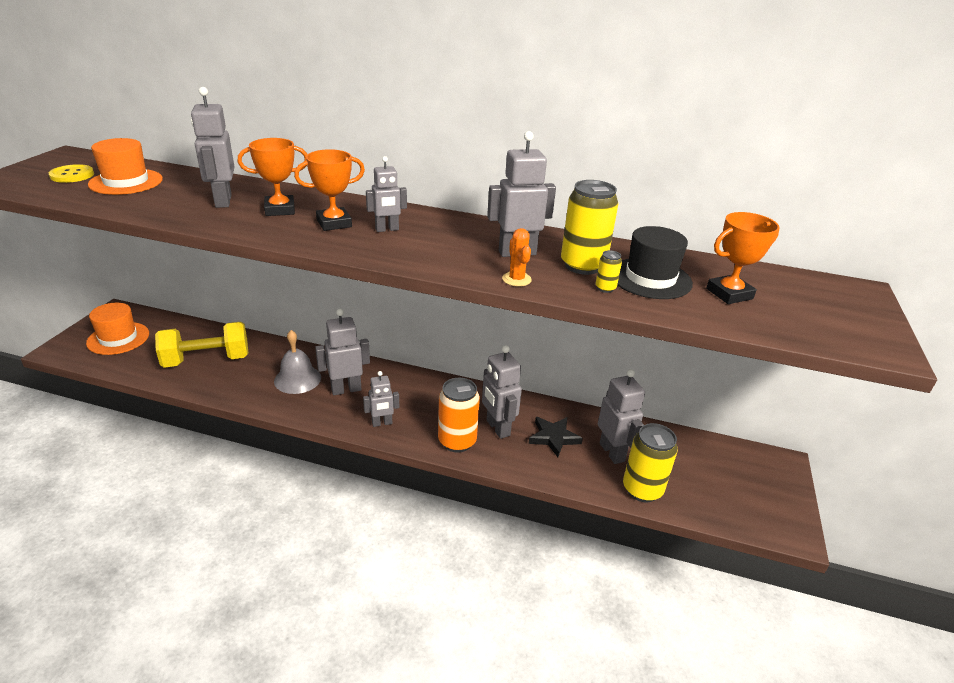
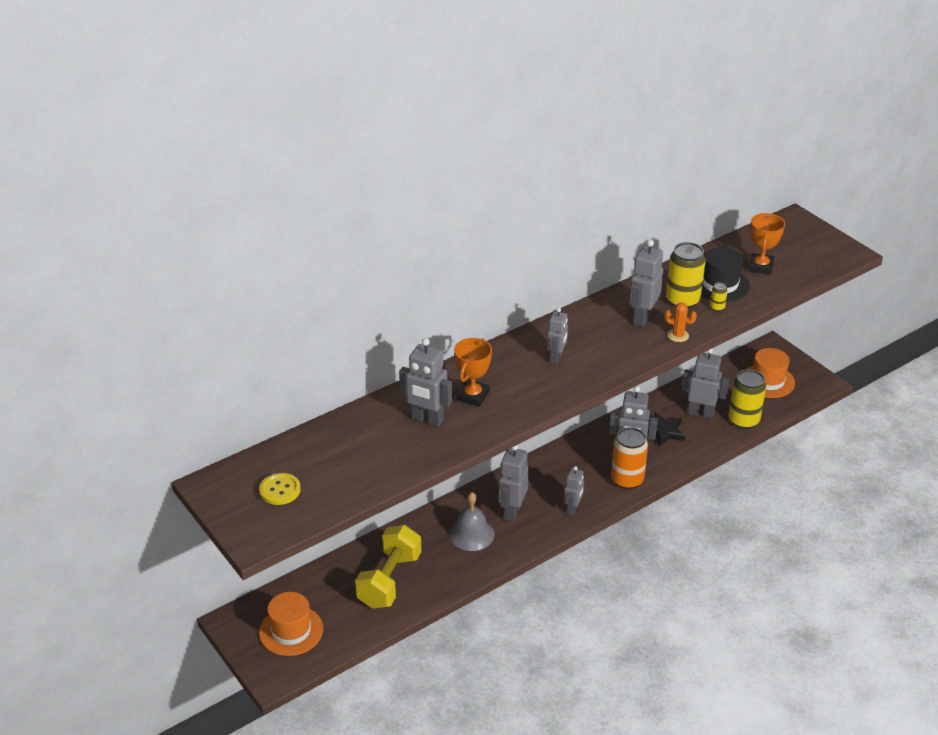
camera: 50 degrees left, 5 degrees up
(126, 182) = (329, 462): orange hat -> orange hat (768, 381)
(334, 223) = (523, 378): orange trophy -> none

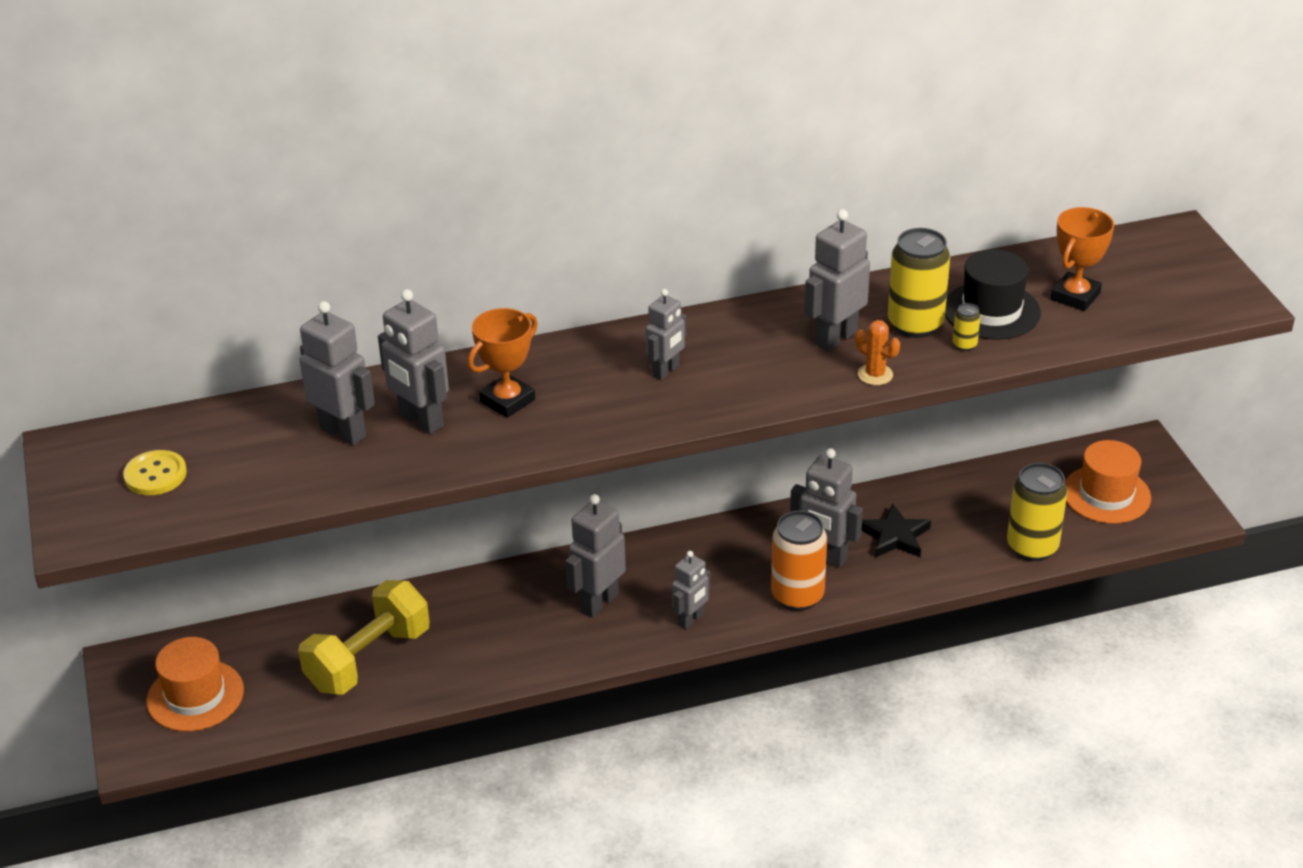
camera: 20 degrees right, 0 degrees up
(471, 534) = (521, 621): grey bell -> none
(701, 413) = (969, 521): grey robot -> grey robot (343, 432)

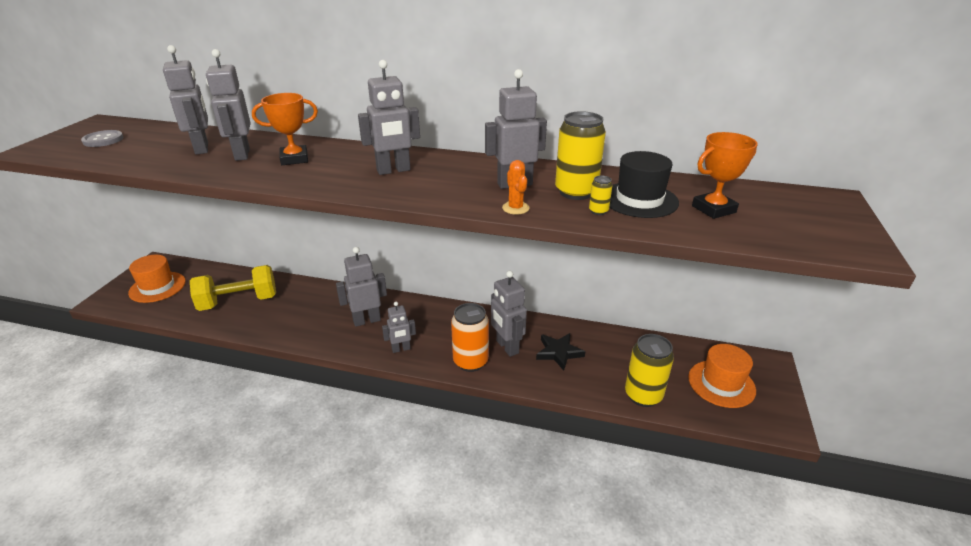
camera: 30 degrees right, 5 degrees down
(155, 475) = (103, 140): yellow button -> grey button
(666, 371) = (393, 170): grey robot -> grey robot, size x1.55

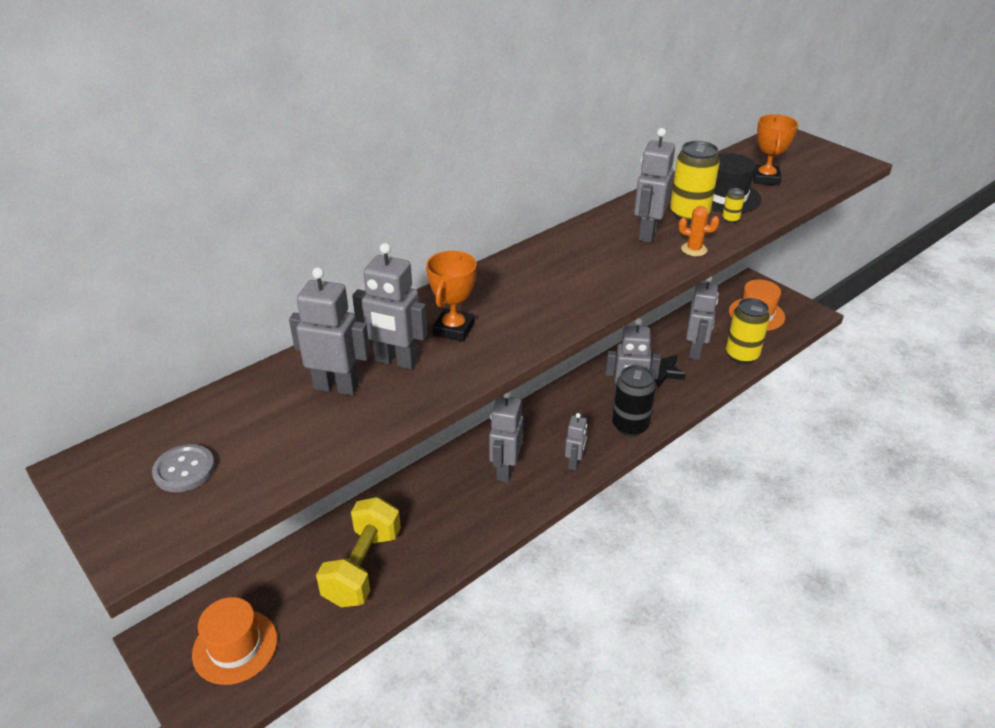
camera: 55 degrees left, 5 degrees up
(393, 170) = (554, 280): grey robot -> grey robot (695, 351)
(470, 361) = (630, 426): orange can -> black can

